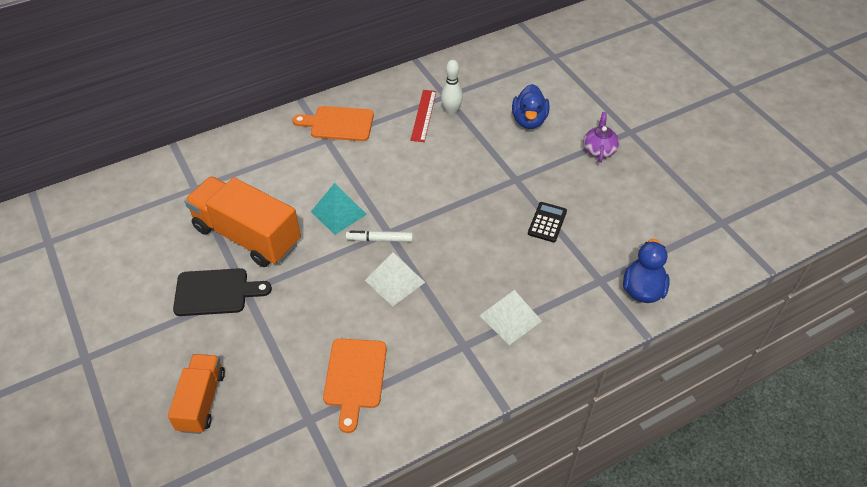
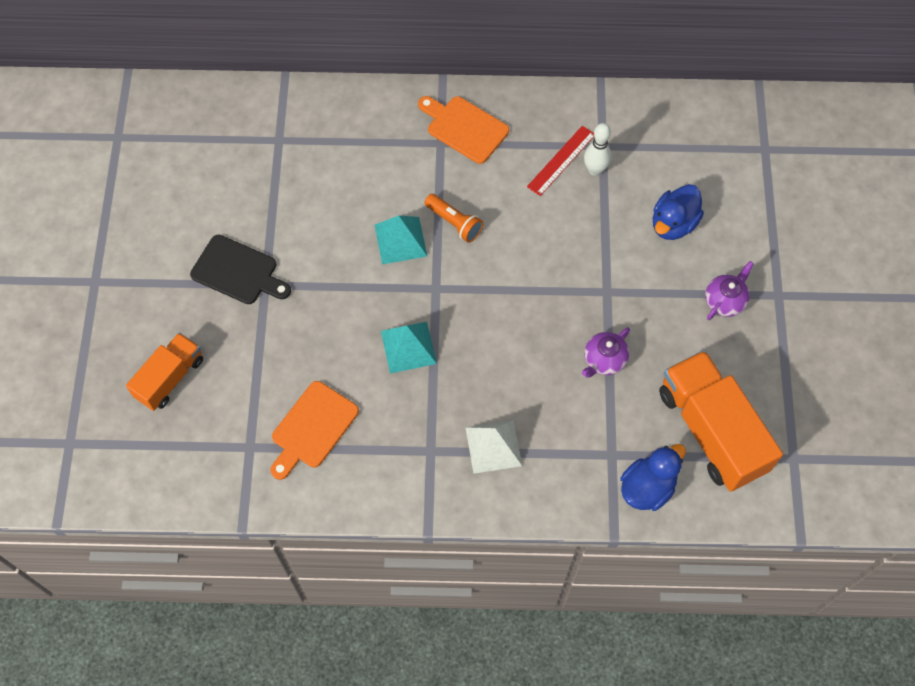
camera: 30 degrees right, 15 degrees up
(247, 236) = (299, 222): orange truck -> orange truck (711, 431)
(372, 184) = (454, 223): none -> orange flashlight
(379, 239) = (422, 292): white marker -> none
(394, 281) = (408, 347): white pyramid -> turquoise pyramid
(547, 222) = (604, 360): black calculator -> purple teapot

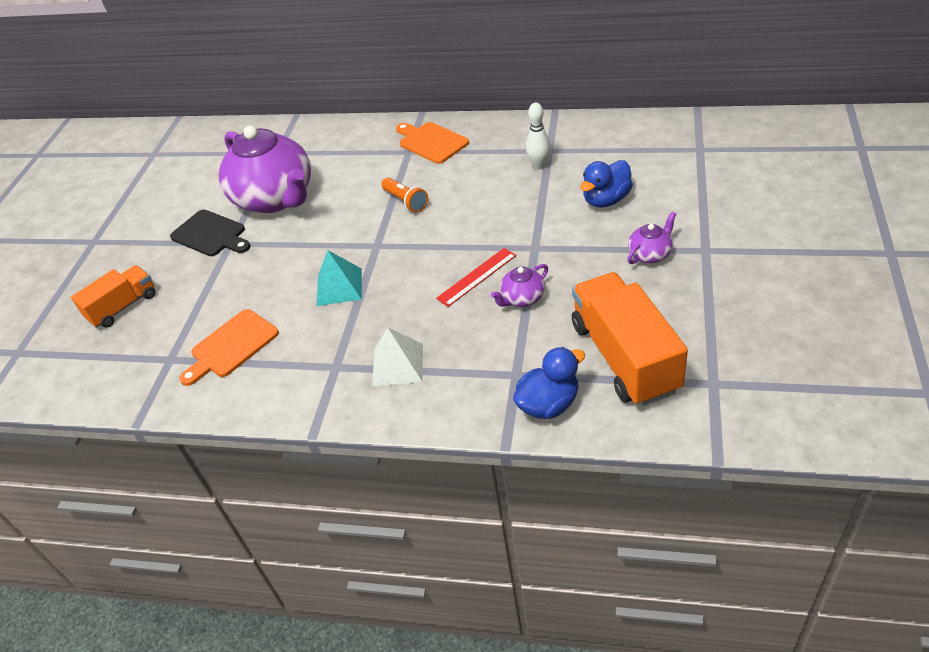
camera: 15 degrees right, 20 degrees down
(299, 216) = (275, 198): none -> purple teapot
(400, 240) = (355, 213): turquoise pyramid -> none
(561, 160) = (510, 160): red ruler -> red ruler (477, 277)

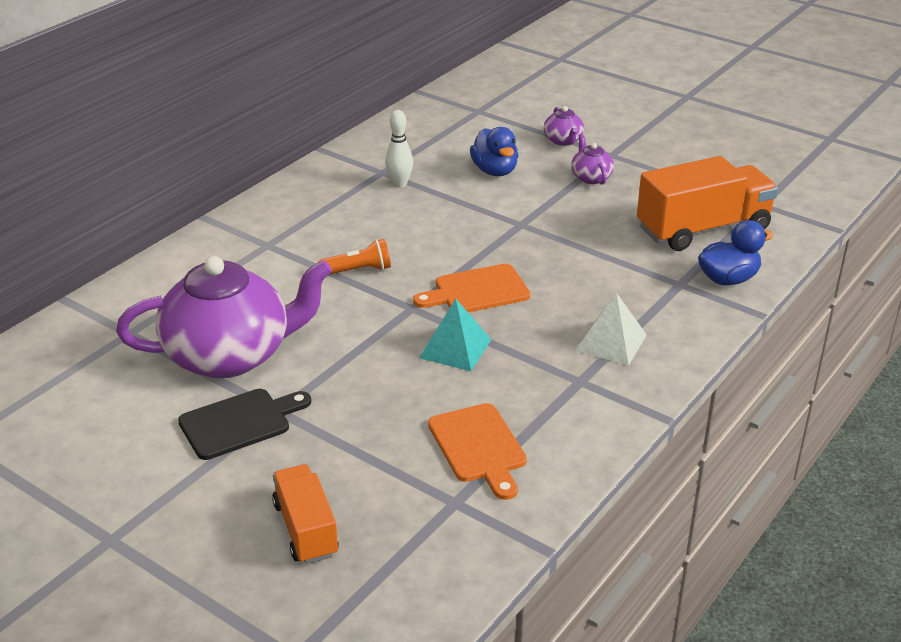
camera: 70 degrees left, 10 degrees down
(431, 142) = (271, 227): orange cutting board -> orange cutting board (477, 291)
(477, 277) = (529, 265): red ruler -> none
(522, 298) = (585, 251): purple teapot -> purple teapot (563, 141)
(548, 404) = (728, 279): blue duck -> blue duck turned 75 degrees clockwise
(624, 357) = (703, 229): orange truck -> orange truck turned 150 degrees clockwise

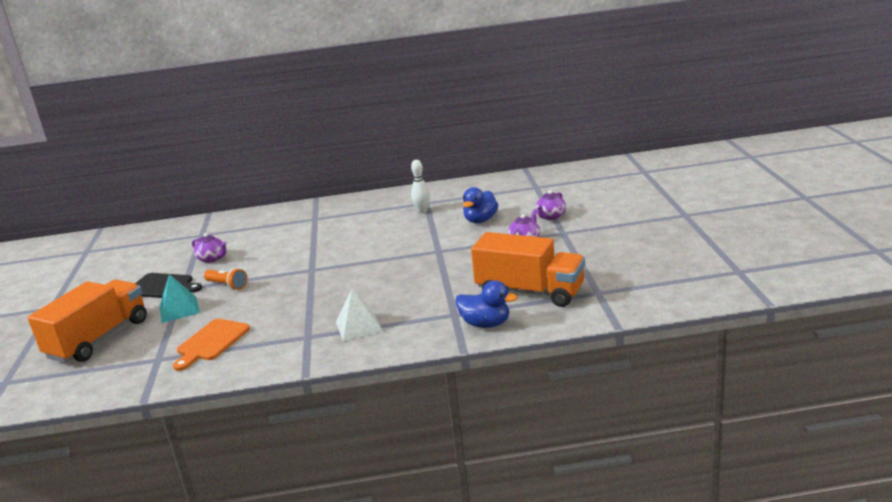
camera: 50 degrees right, 10 degrees down
(230, 355) = (212, 259): purple teapot -> purple teapot, size x0.41
(306, 529) = (99, 339): orange truck -> orange truck, size x1.69
(358, 270) = (325, 244): orange flashlight -> orange flashlight (227, 285)
(455, 348) = (290, 295): turquoise pyramid -> turquoise pyramid (179, 309)
(477, 291) = (352, 274): orange cutting board -> none

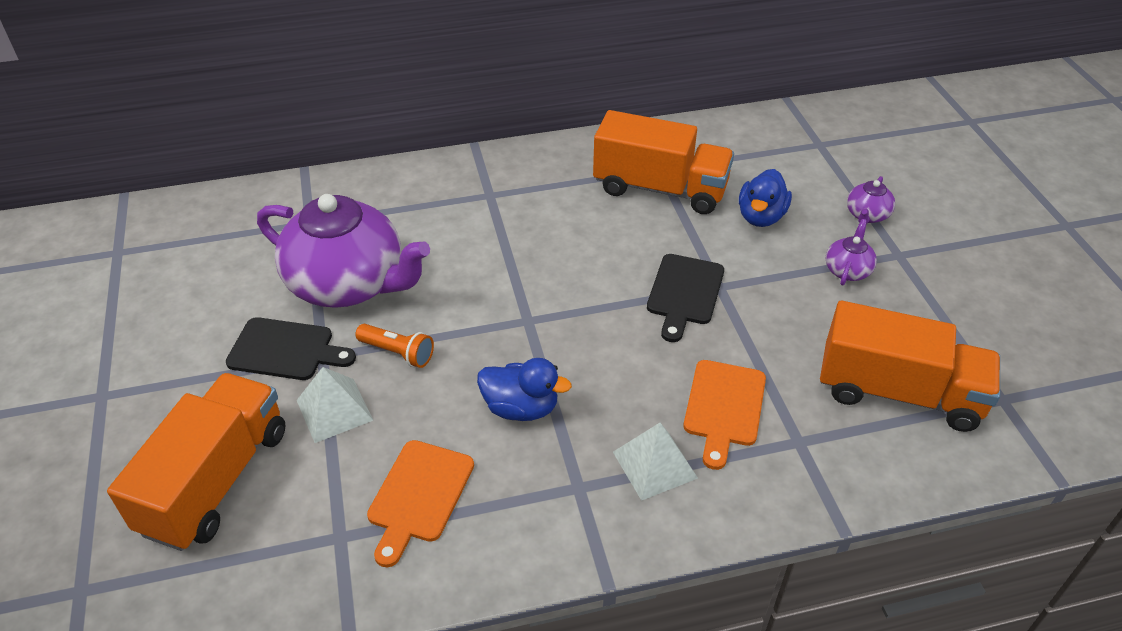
camera: 10 degrees left, 20 degrees up
(179, 309) = (334, 410): turquoise pyramid -> white pyramid
(212, 259) = (349, 284): purple teapot -> purple teapot, size x2.43
(414, 254) = (684, 293): none -> black cutting board
(414, 301) = (724, 407): none -> orange cutting board
(422, 211) = (660, 188): white bowling pin -> orange truck
(486, 324) = (857, 467): blue duck -> blue duck (521, 408)

